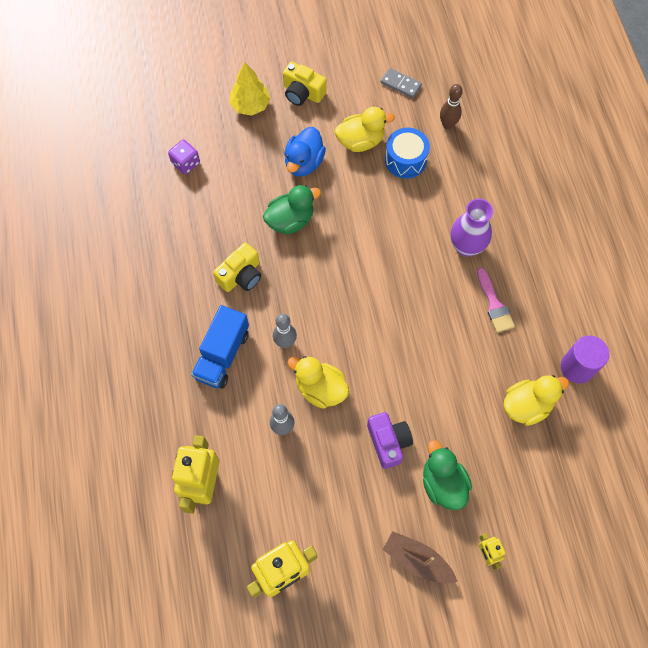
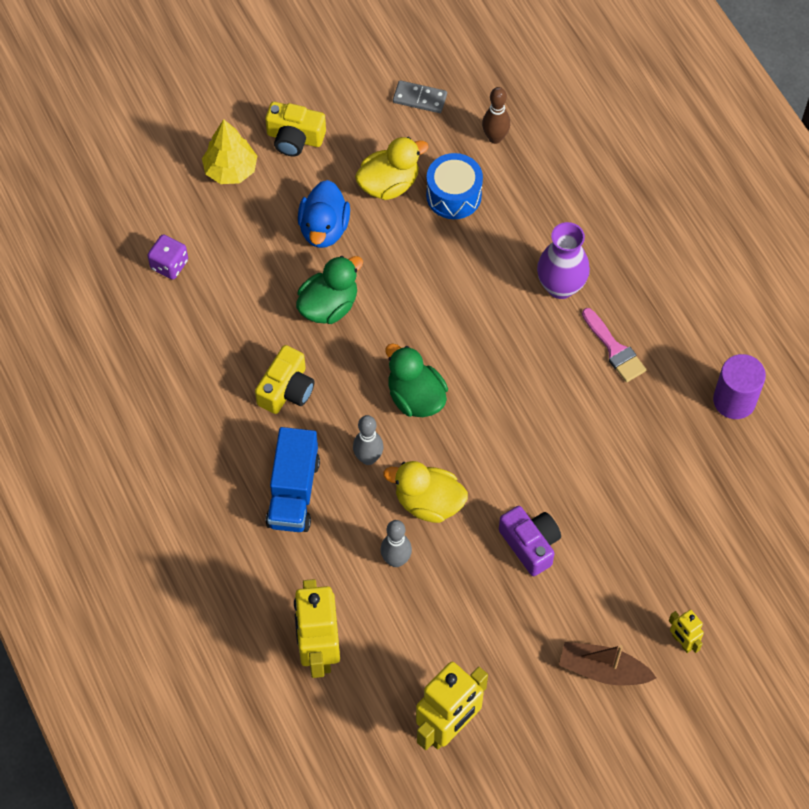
camera: 15 degrees left, 5 degrees down
(443, 483) = (609, 575): green duck -> green duck (416, 397)
(526, 405) = (685, 460): yellow duck -> none

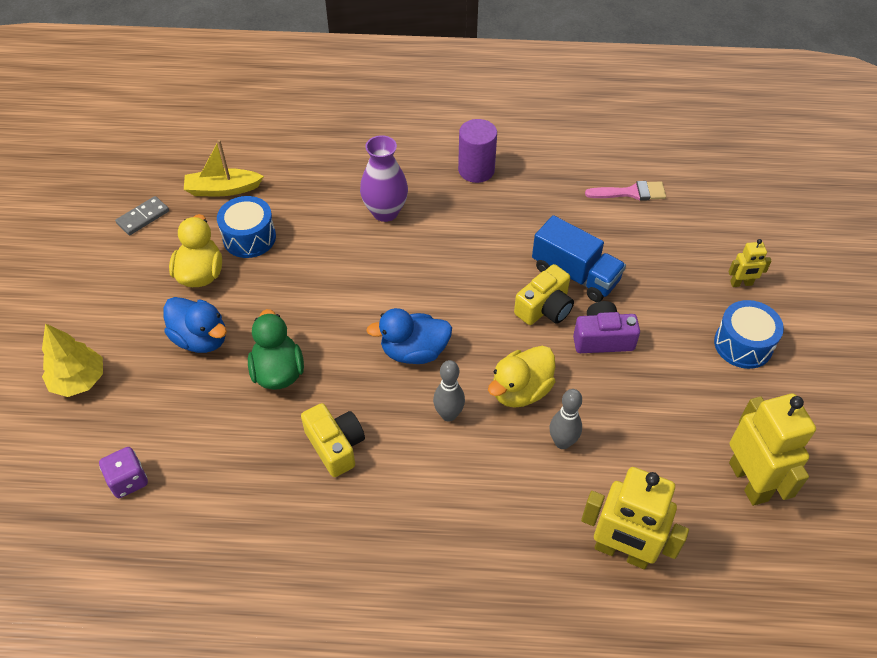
camera: 60 degrees left, 10 degrees down
(293, 492) = (444, 492): blue truck -> blue truck (575, 274)
(295, 138) = (95, 317): yellow camera -> yellow camera (545, 308)
(416, 397) = (414, 351): green duck -> blue duck
(495, 138) = (223, 189): brown bowling pin -> yellow boat
(603, 670) = (743, 344): brown boat -> blue drum
(614, 349) = (464, 206): pink brush -> pink brush (631, 192)
(734, 400) = (554, 162): purple cylinder -> purple cylinder (476, 170)

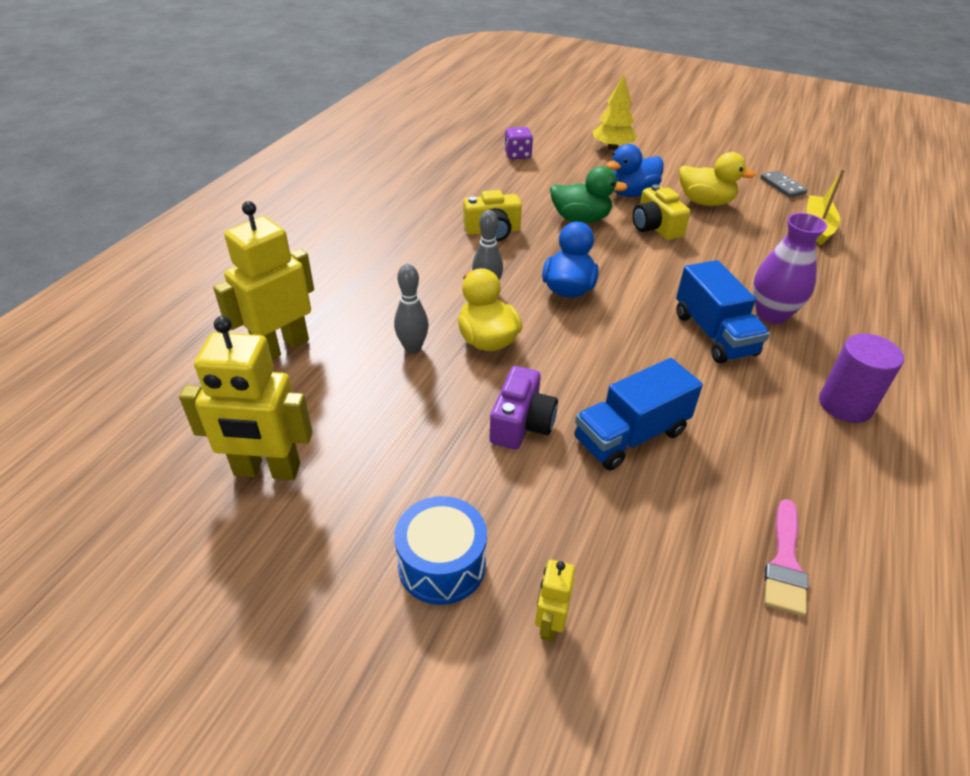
camera: 110 degrees right, 10 degrees down
(249, 238) = (746, 230): blue drum -> none
(431, 243) = (714, 334): none -> blue truck
(545, 308) = (587, 391): yellow camera -> yellow camera (655, 227)

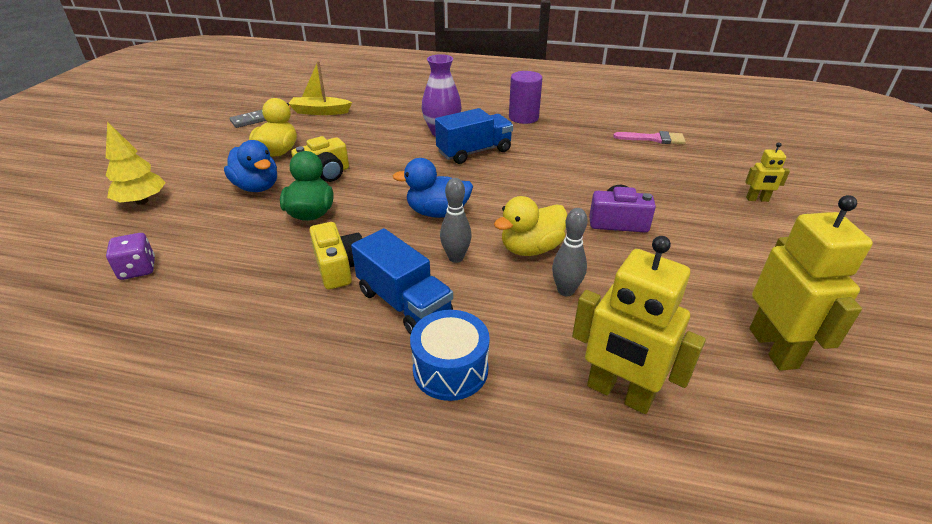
camera: 100 degrees left, 5 degrees down
(442, 564) = (761, 240): blue drum -> blue drum (450, 369)
(631, 436) = (597, 180): blue truck -> blue truck (404, 303)

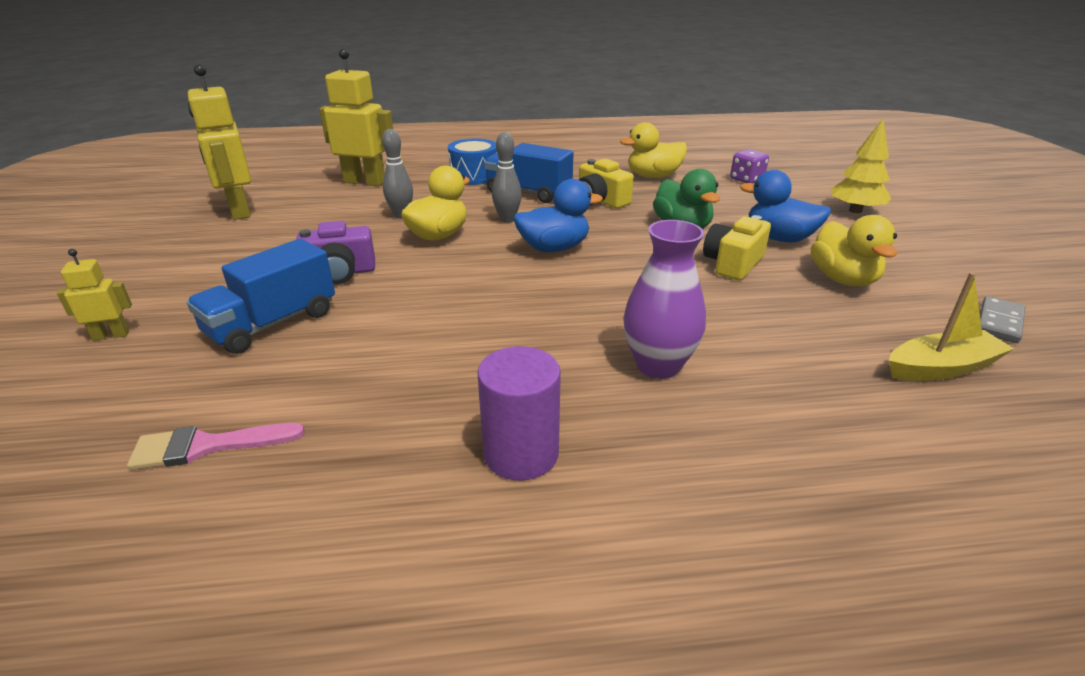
camera: 160 degrees right, 5 degrees down
(224, 303) = (653, 176): none -> yellow duck
(474, 152) = (569, 335): blue truck -> blue truck (272, 324)

